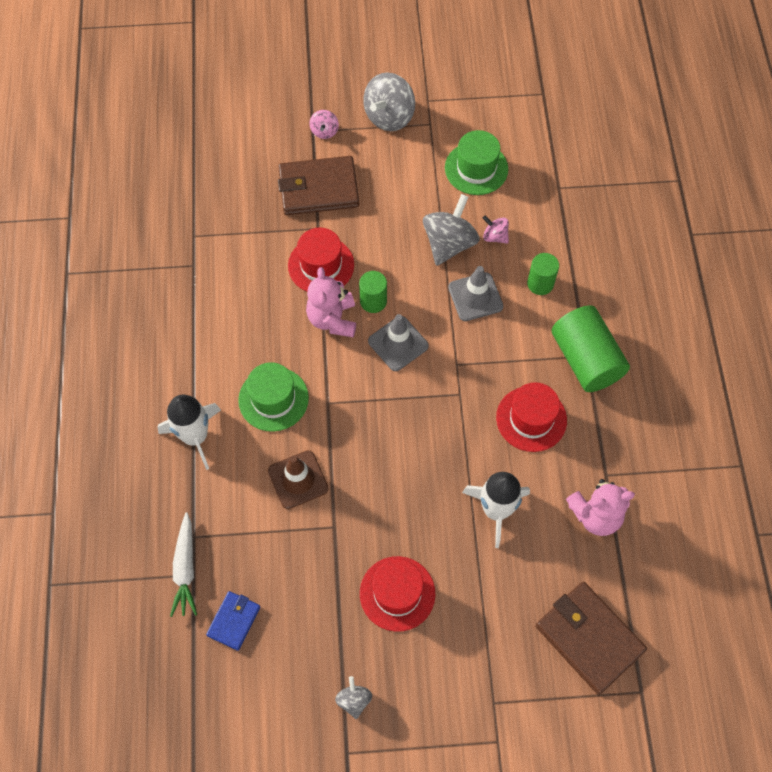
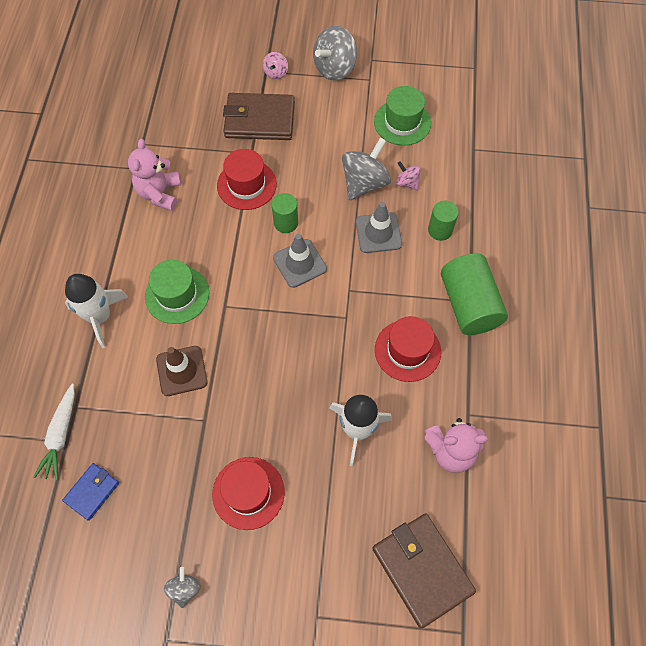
camera: 10 degrees right, 0 degrees up
(332, 319) = (246, 233): pink teddy bear -> pink teddy bear (159, 193)

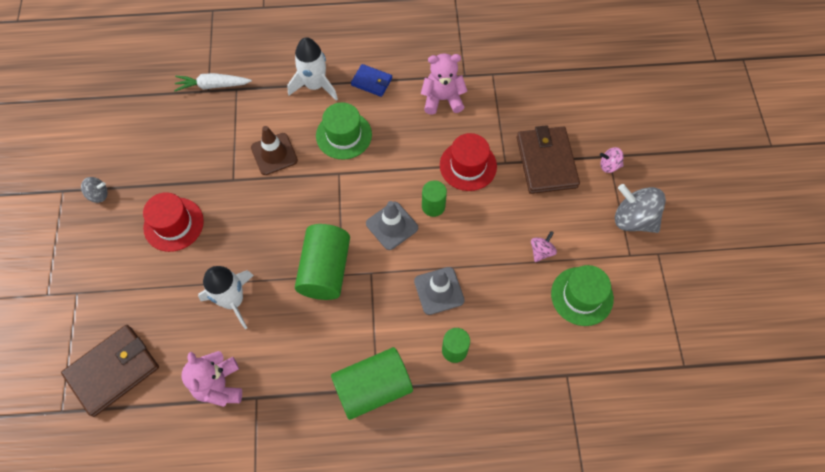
camera: 80 degrees right, 0 degrees up
(92, 492) = (170, 117): blue wallet -> blue wallet (371, 82)
(338, 333) = (325, 270): none -> green cylinder
(364, 183) = (495, 269): grey spinning top -> none
(407, 183) = (505, 310): pink spinning top -> pink spinning top (541, 251)
(407, 350) = (315, 334): red hat -> none

